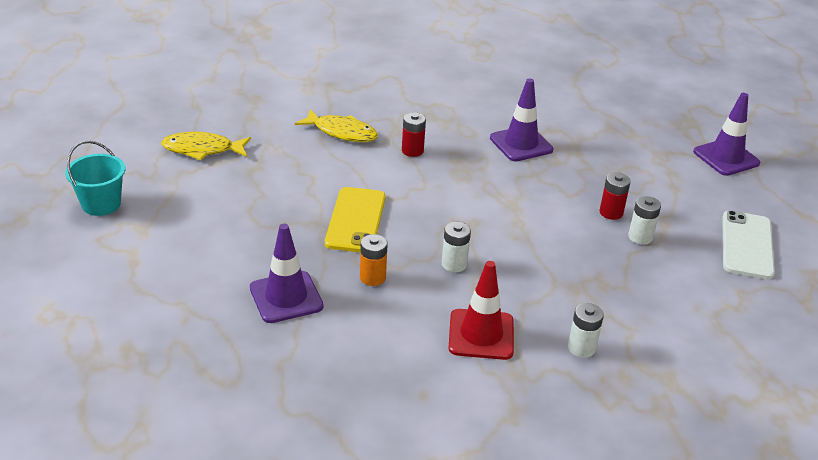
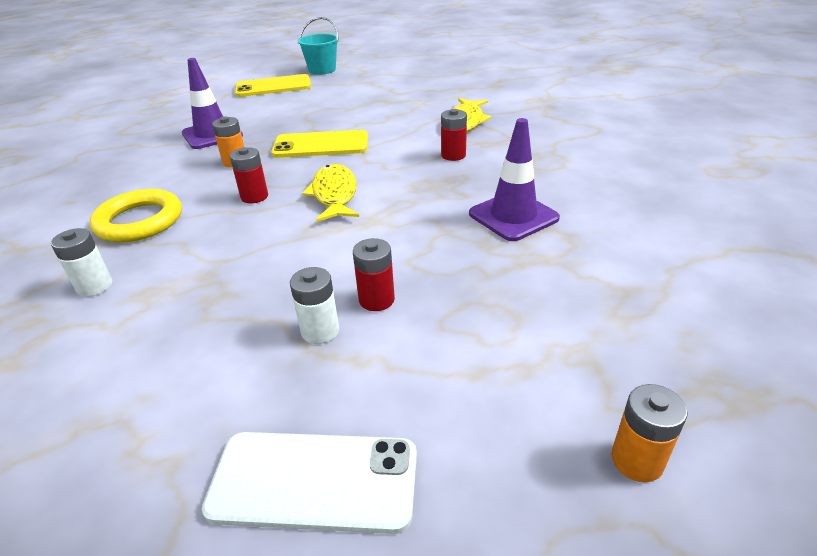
camera: 85 degrees right, 0 degrees up
(140, 248) = (273, 87): none -> yellow phone
(202, 149) = (404, 82): yellow fish -> yellow fish (334, 194)
(454, 264) = (254, 197): white battery -> red battery
(481, 334) = (139, 221): red traffic cone -> yellow ring
(726, 157) = (637, 460): purple traffic cone -> orange battery

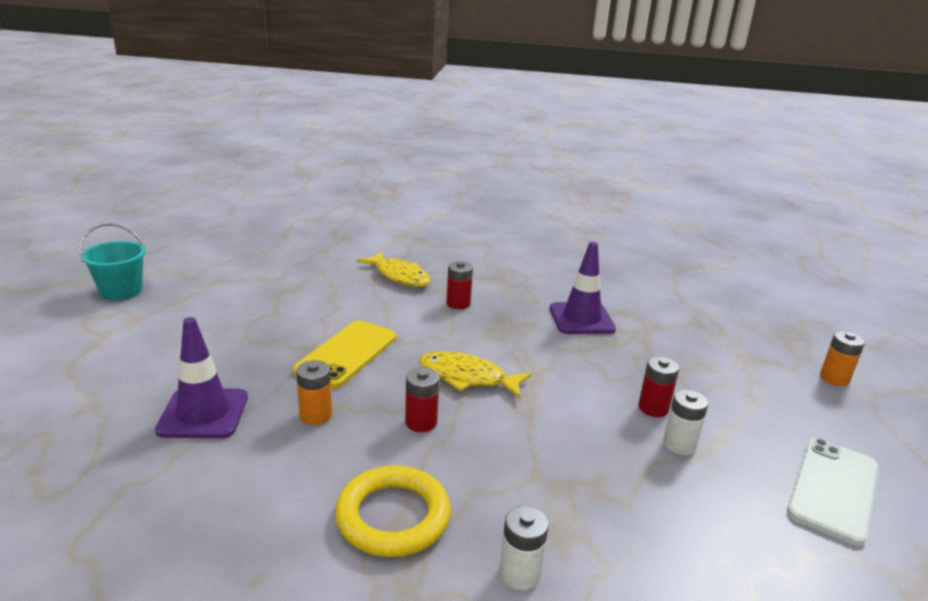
camera: 65 degrees left, 10 degrees down
(273, 87) = (113, 334): yellow phone -> none

